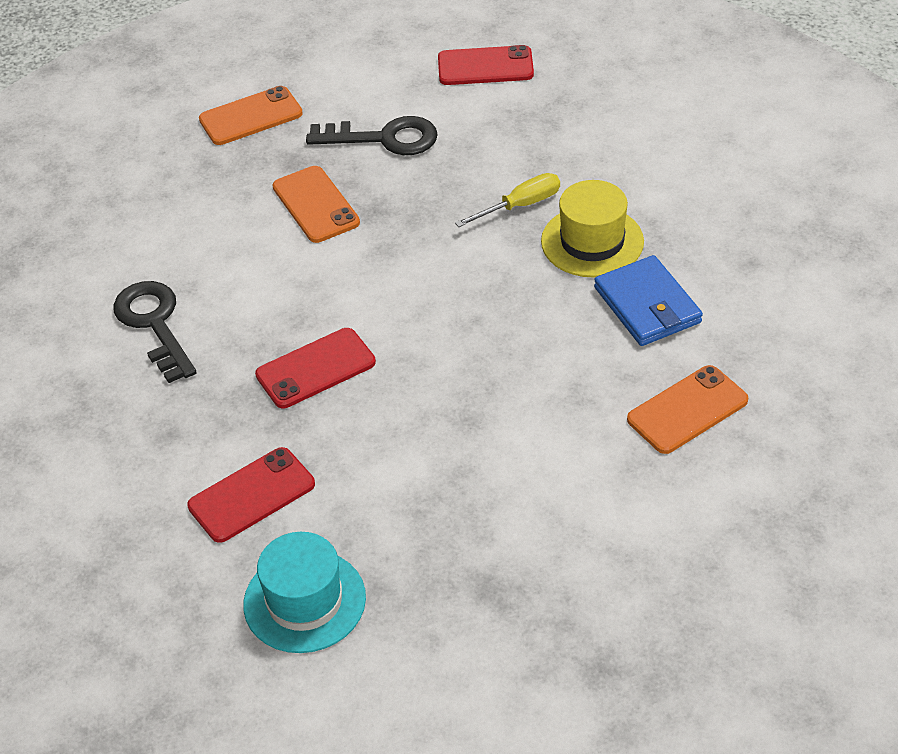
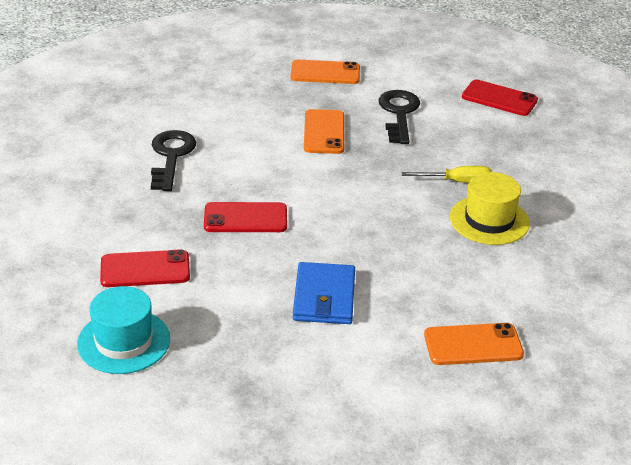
camera: 25 degrees right, 10 degrees down
(384, 138) = (399, 113): black key -> black key turned 120 degrees counterclockwise
(647, 305) = (497, 272): blue wallet -> blue wallet (324, 297)

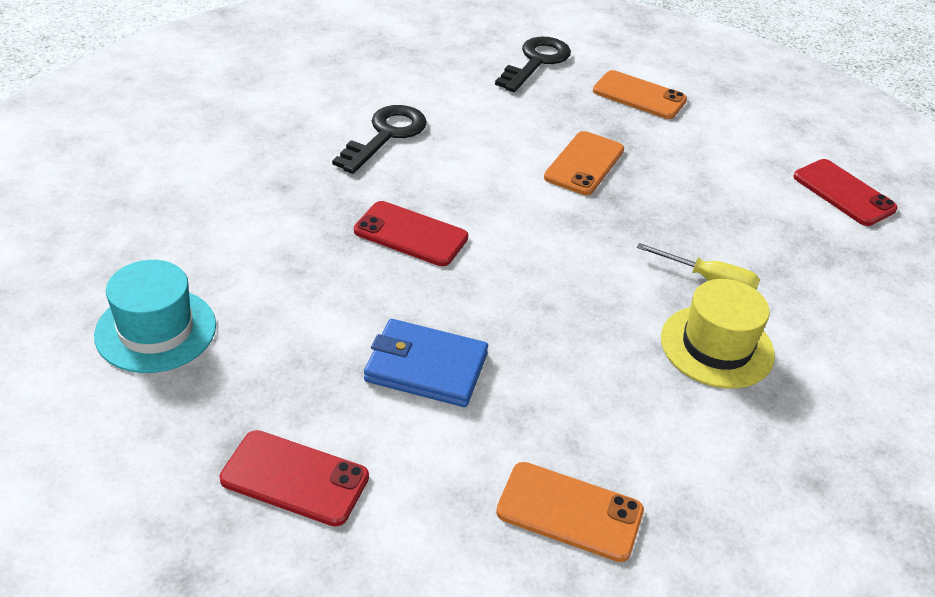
camera: 25 degrees right, 5 degrees up
(145, 269) = (250, 254): red phone -> red phone (295, 478)
(324, 297) = (426, 367): blue wallet -> blue wallet turned 75 degrees clockwise
(399, 113) = (695, 170): black key -> black key (536, 62)

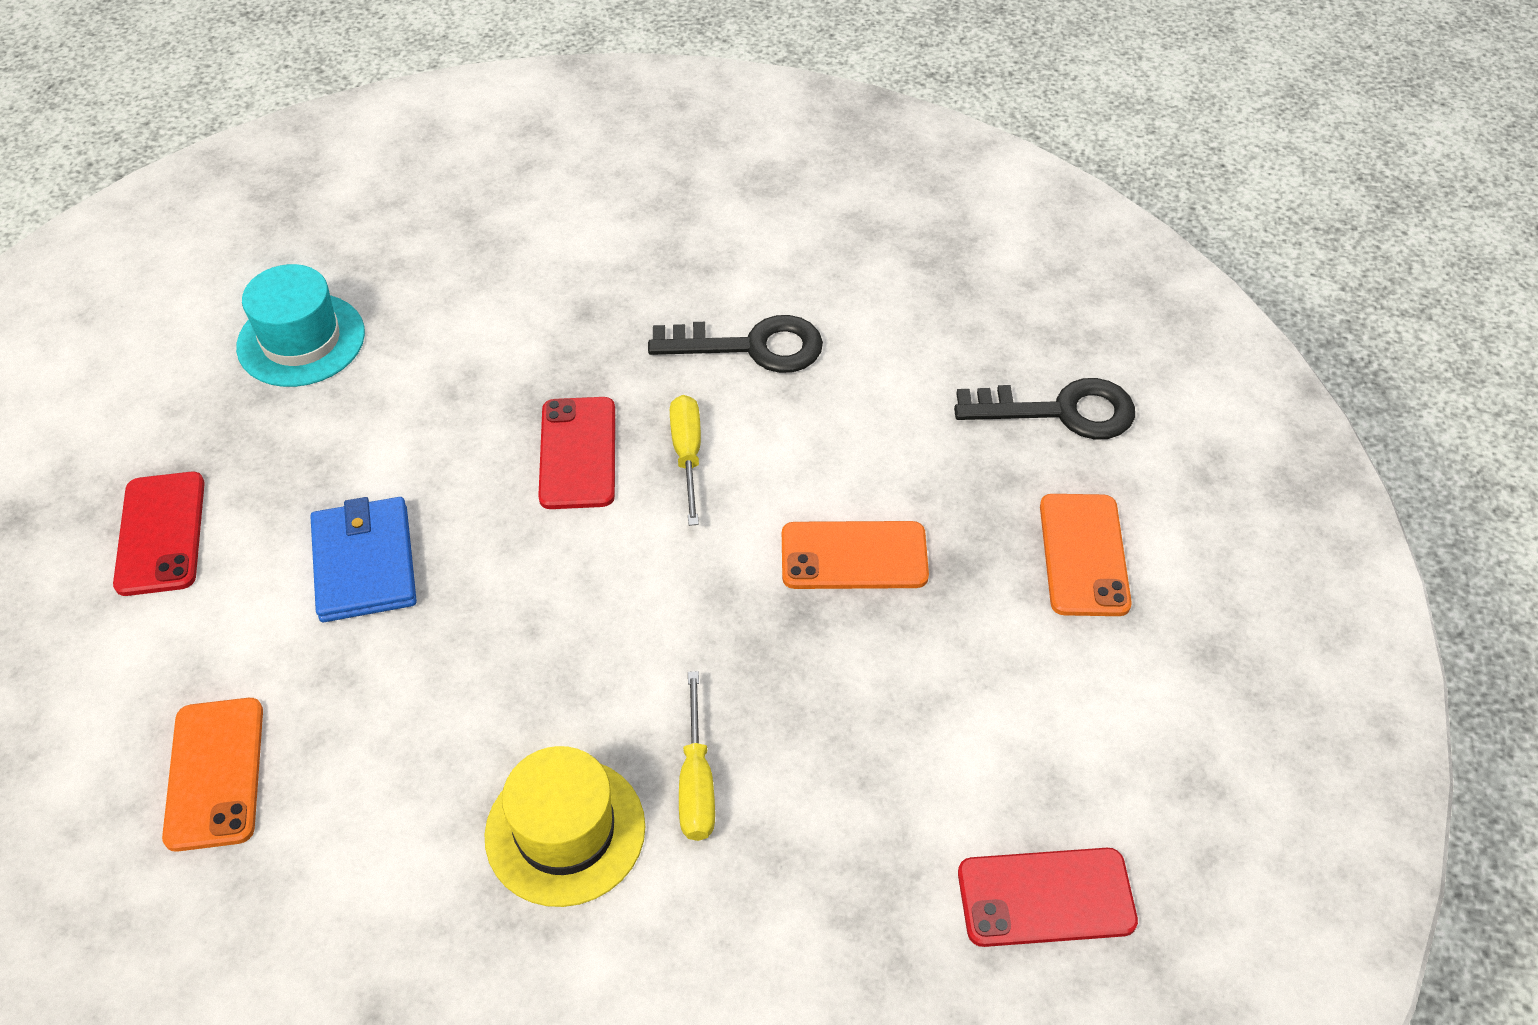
camera: 65 degrees right, 10 degrees up
(453, 192) = (687, 455): none -> yellow screwdriver
(843, 193) = (1046, 897): red phone -> red phone turned 60 degrees clockwise

